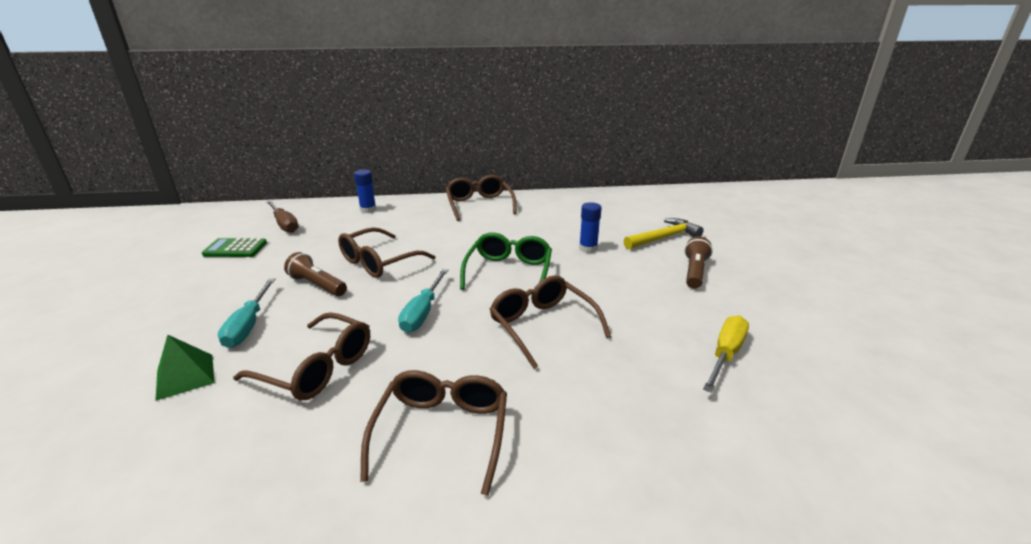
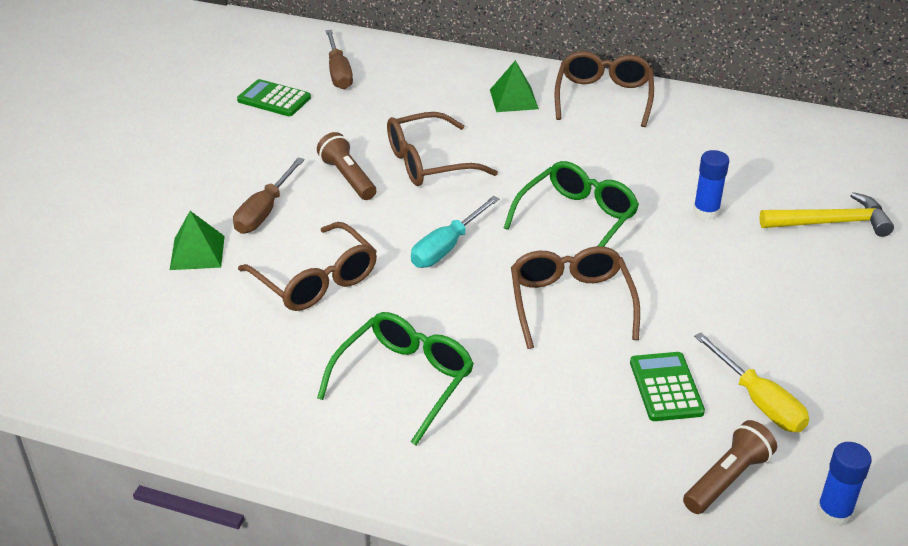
camera: 25 degrees right, 10 degrees up
(248, 325) = (265, 211): turquoise screwdriver -> brown screwdriver
(368, 210) = (449, 71): blue glue stick -> blue glue stick (834, 512)
(421, 216) = (513, 99): none -> green pyramid
(442, 432) = (405, 380): brown glasses -> green glasses
(656, 365) = (666, 387): none -> green calculator
(694, 272) = (825, 287): brown flashlight -> brown flashlight (727, 479)
(725, 354) = (759, 401): yellow screwdriver -> yellow screwdriver turned 90 degrees clockwise

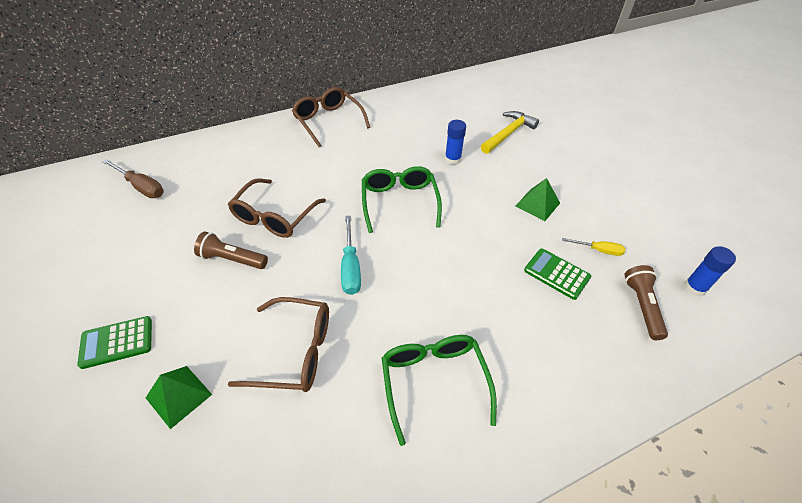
camera: 45 degrees left, 10 degrees up
(265, 211) = (198, 324): brown screwdriver -> none
(274, 99) = (111, 232): green calculator -> green calculator (117, 342)
(513, 99) = (279, 147): green pyramid -> green pyramid (537, 204)
(570, 303) = (456, 256): brown glasses -> none
(759, 401) = (598, 250): yellow screwdriver -> yellow screwdriver, size x0.63

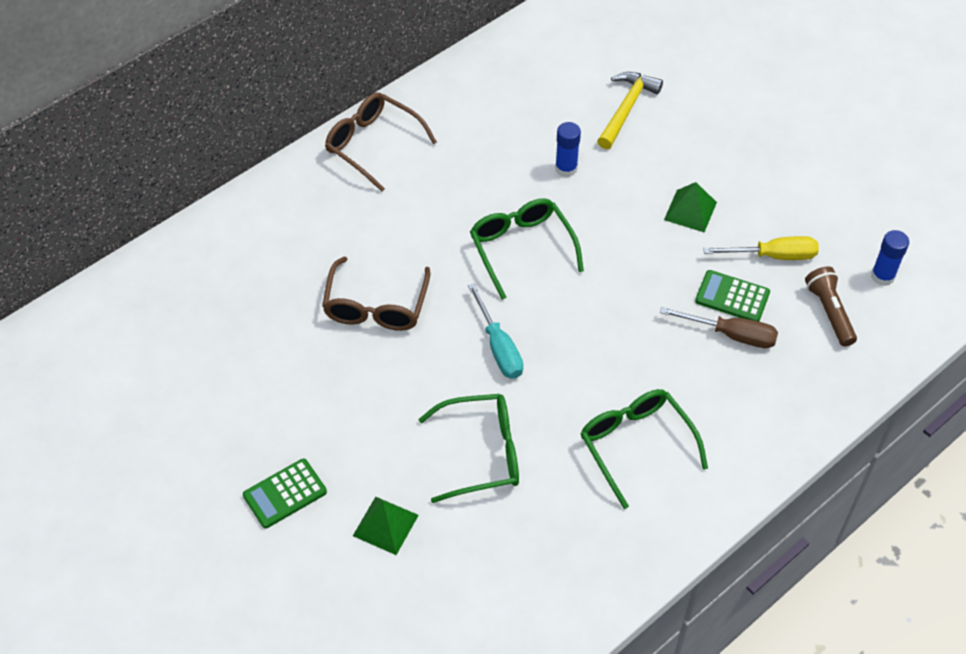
camera: 15 degrees left, 5 degrees up
(141, 187) = (179, 307): brown screwdriver -> brown screwdriver (731, 335)
(232, 259) = (355, 372): brown flashlight -> none
(295, 352) = (482, 453): brown glasses -> green glasses
(598, 250) = (773, 256): yellow screwdriver -> yellow screwdriver, size x1.59

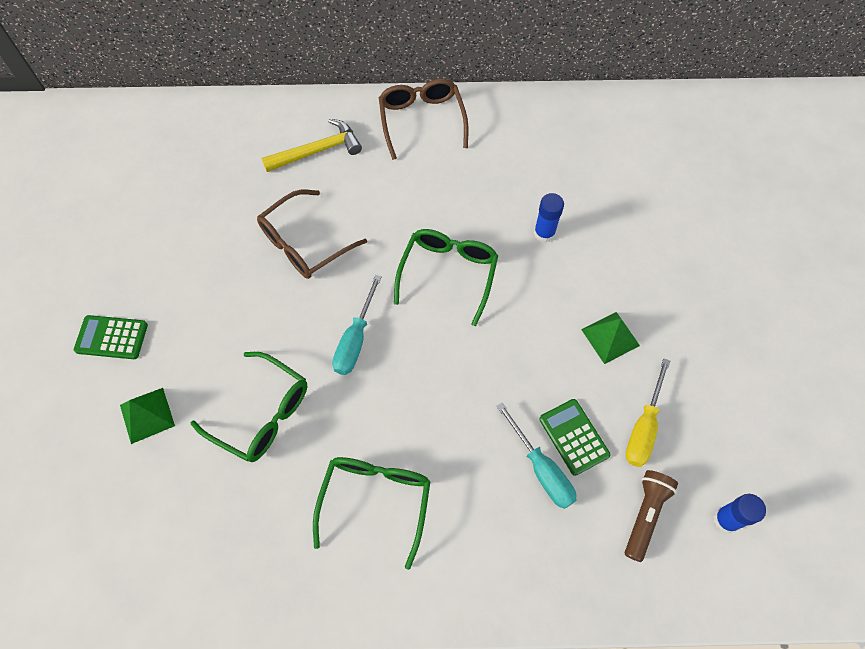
camera: 40 degrees right, 10 degrees up
(626, 109) = (639, 216): yellow hammer -> yellow hammer (317, 151)
(731, 335) = (541, 469): brown screwdriver -> turquoise screwdriver
(773, 256) = (643, 427): yellow screwdriver -> yellow screwdriver turned 75 degrees clockwise

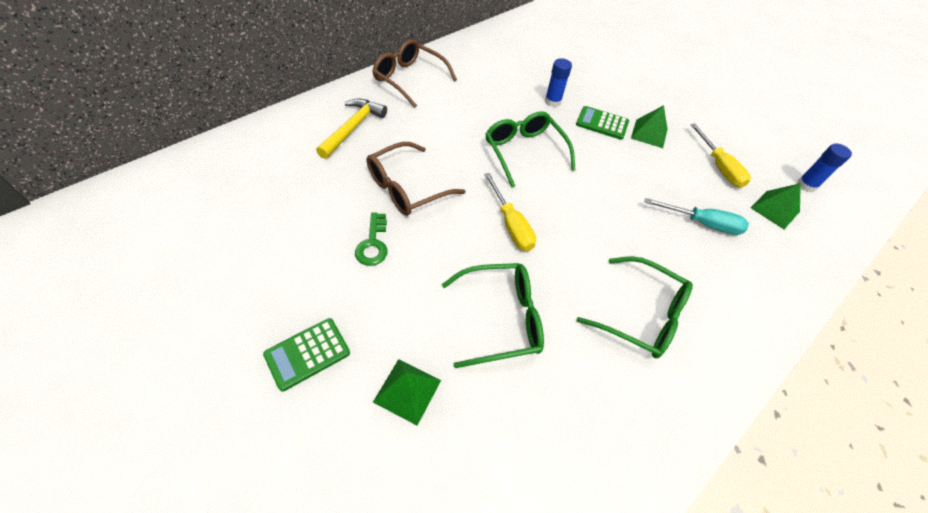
camera: 45 degrees left, 10 degrees down
(230, 279) = (373, 244): none -> green key
(304, 244) = (406, 188): brown glasses -> brown glasses turned 45 degrees clockwise
(355, 339) = (511, 225): turquoise screwdriver -> yellow screwdriver
(375, 501) = (641, 315): green glasses -> green glasses turned 150 degrees clockwise
(574, 437) = (695, 195): green calculator -> green calculator (602, 123)
(645, 515) = (775, 209): brown flashlight -> green pyramid

